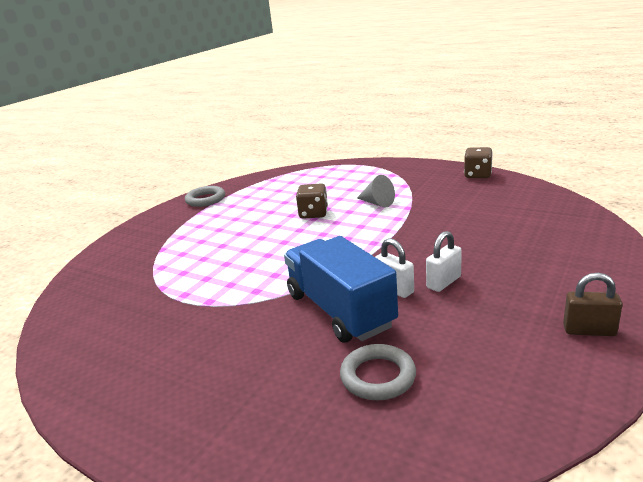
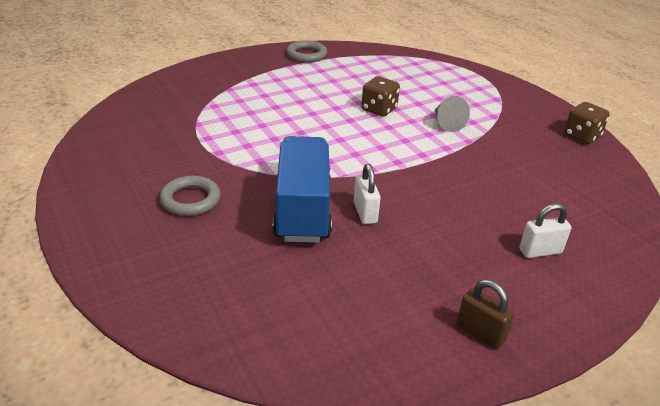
camera: 25 degrees right, 10 degrees up
(378, 376) = (271, 275): grey ring -> grey ring (190, 200)
(443, 282) = (412, 227): white padlock -> white padlock (540, 251)

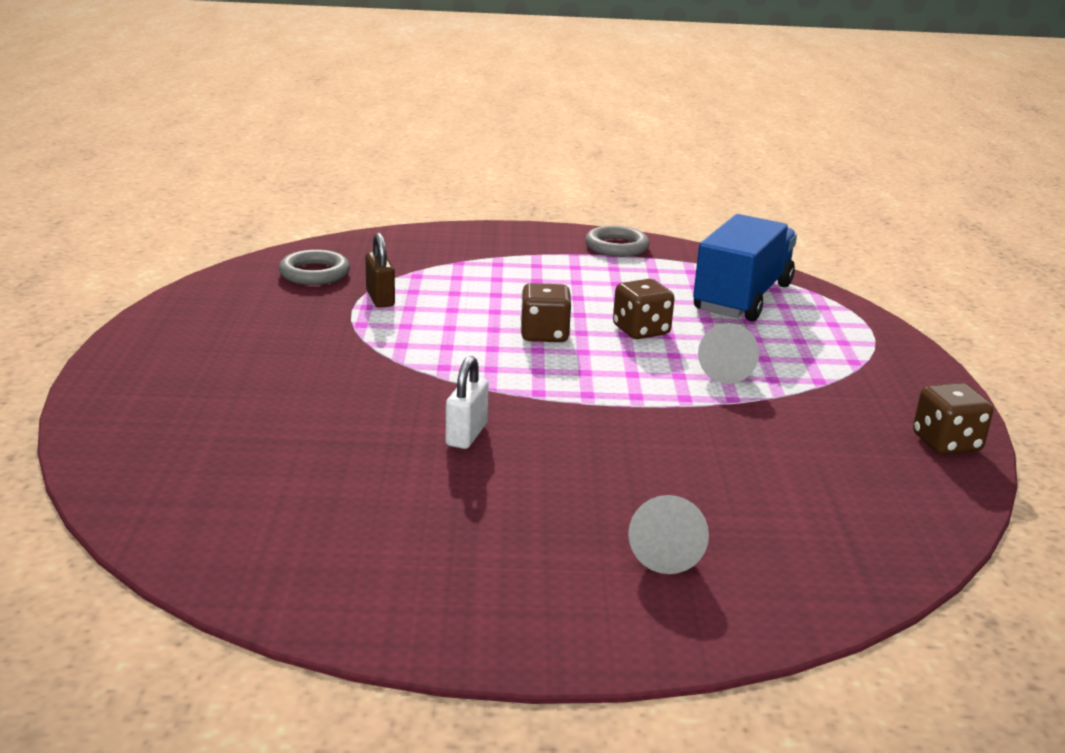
camera: 30 degrees right, 10 degrees down
(190, 200) = (269, 361): grey ring -> grey ring (314, 273)
(302, 208) = (391, 407): blue truck -> blue truck (742, 297)
(332, 128) = (544, 335): none -> brown dice
(480, 332) = (452, 603): brown padlock -> brown padlock (380, 298)
(540, 251) = (666, 552): white padlock -> grey cone

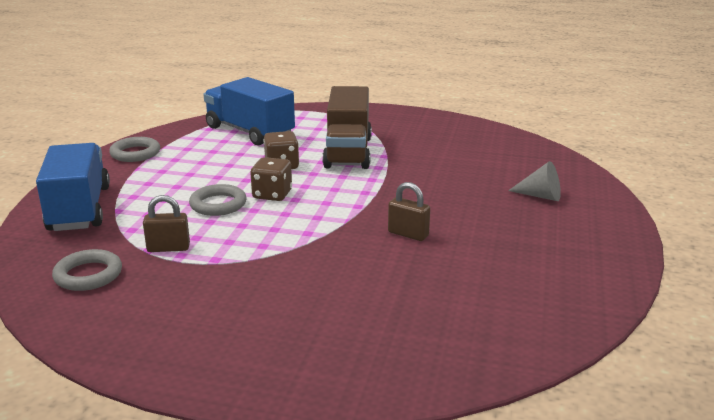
camera: 75 degrees left, 0 degrees up
(455, 246) = (79, 209): none -> blue truck
(466, 435) = (408, 234): white padlock -> brown padlock
(499, 308) = (218, 204): none -> grey ring
(726, 371) = (348, 152): grey cone -> brown truck
(946, 443) = (442, 121): brown dice -> none

